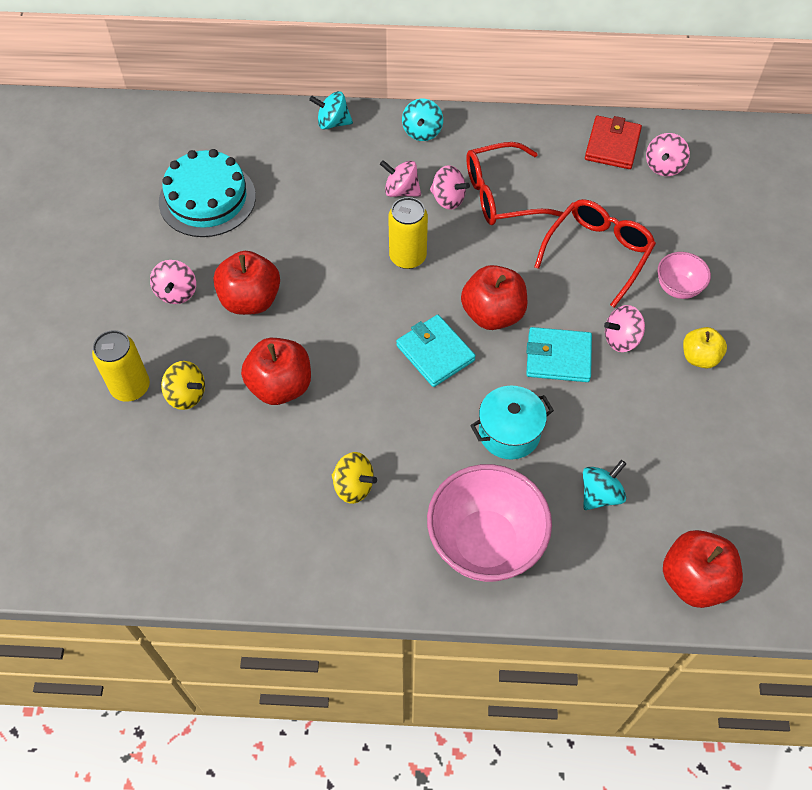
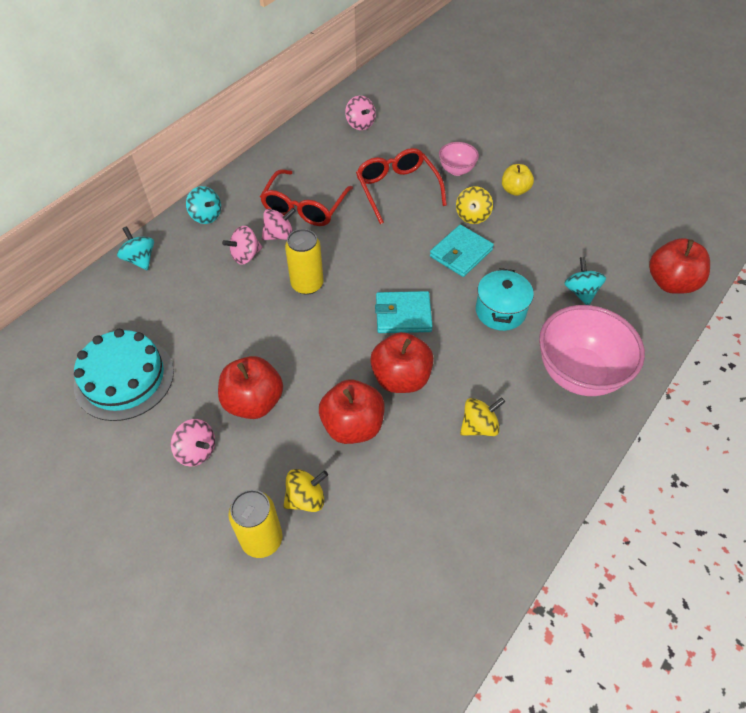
camera: 55 degrees left, 5 degrees down
(332, 123) = (140, 259): turquoise spinning top -> turquoise spinning top turned 105 degrees clockwise
(492, 314) = (398, 266): red apple -> red apple (401, 378)
(612, 145) = (320, 135): red wallet -> none
(621, 339) = (472, 216): pink spinning top -> yellow spinning top

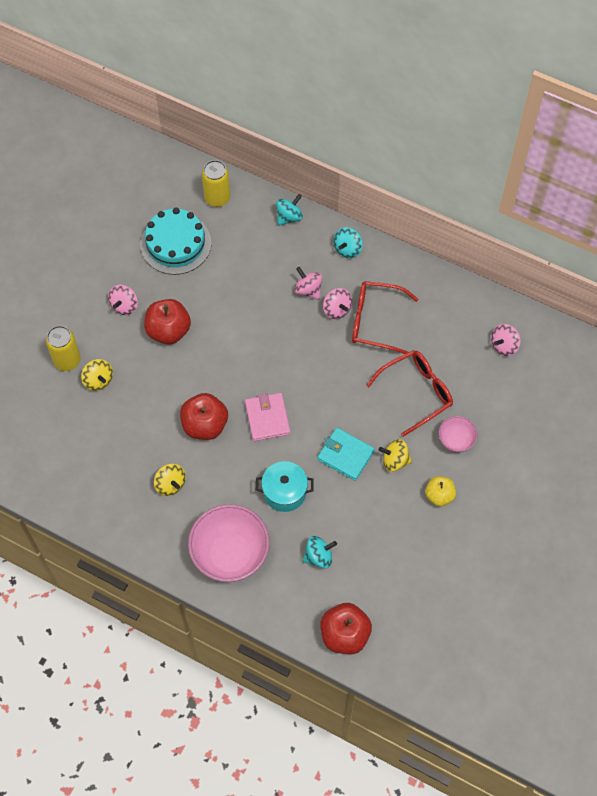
camera: 80 degrees right, 10 degrees up
(307, 284) = (286, 342): yellow can -> yellow can (217, 198)
(353, 426) = (158, 399): red apple -> none
(403, 315) = (267, 418): turquoise wallet -> pink wallet

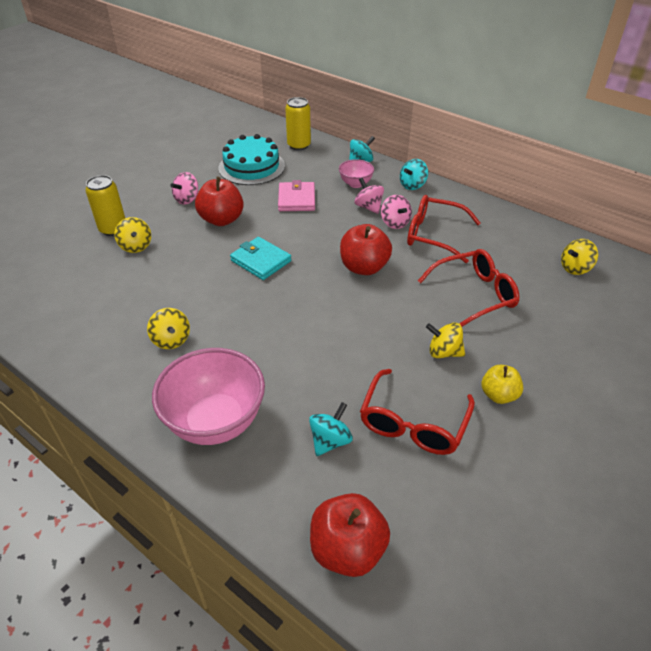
camera: 10 degrees right, 20 degrees down
(205, 425) = (231, 293): red apple -> red apple (364, 267)
(267, 418) = (301, 296): pink wallet -> pink wallet (296, 199)
(284, 492) = (303, 365): turquoise pot -> none
(318, 556) = (330, 440): turquoise spinning top -> turquoise spinning top turned 45 degrees counterclockwise
(345, 455) = (384, 339): turquoise wallet -> turquoise wallet (261, 261)
(377, 531) = (413, 422): none -> red glasses
(456, 441) = (520, 343): pink bowl -> pink bowl (355, 184)
(504, 346) = (575, 268): pink spinning top -> yellow spinning top

